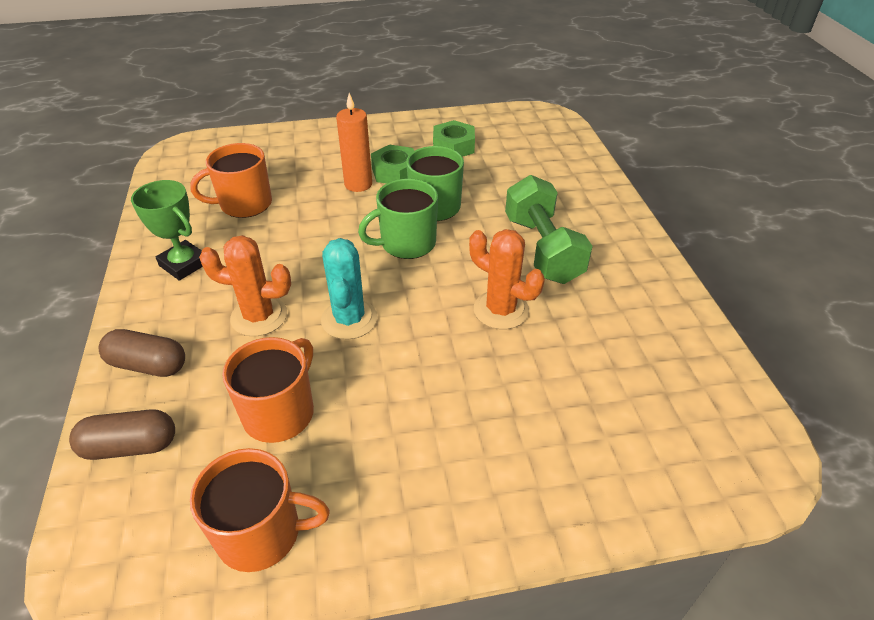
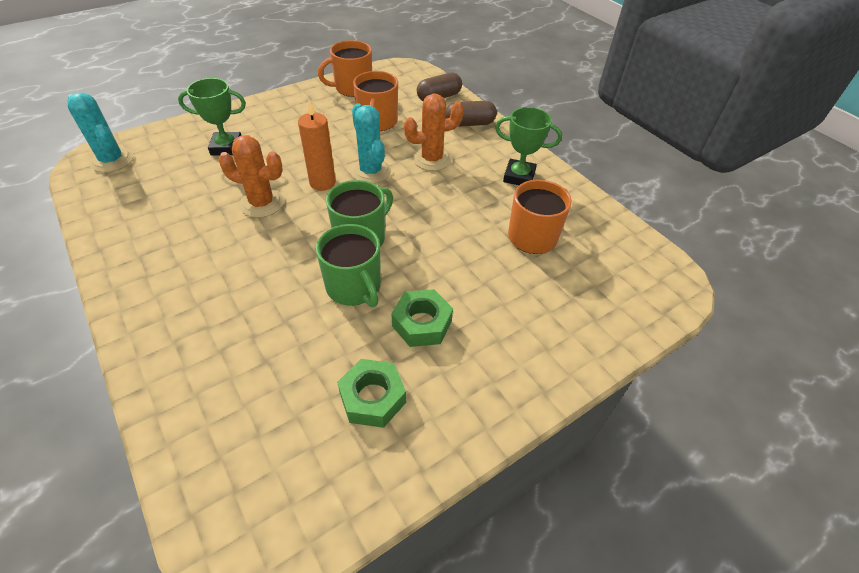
camera: 155 degrees right, 5 degrees up
(358, 184) = (449, 292): orange candle -> orange candle (322, 183)
(539, 425) = (227, 147): none -> green trophy
(542, 249) = (231, 266): green dumbbell -> none
(724, 449) = (112, 160): none -> turquoise cactus

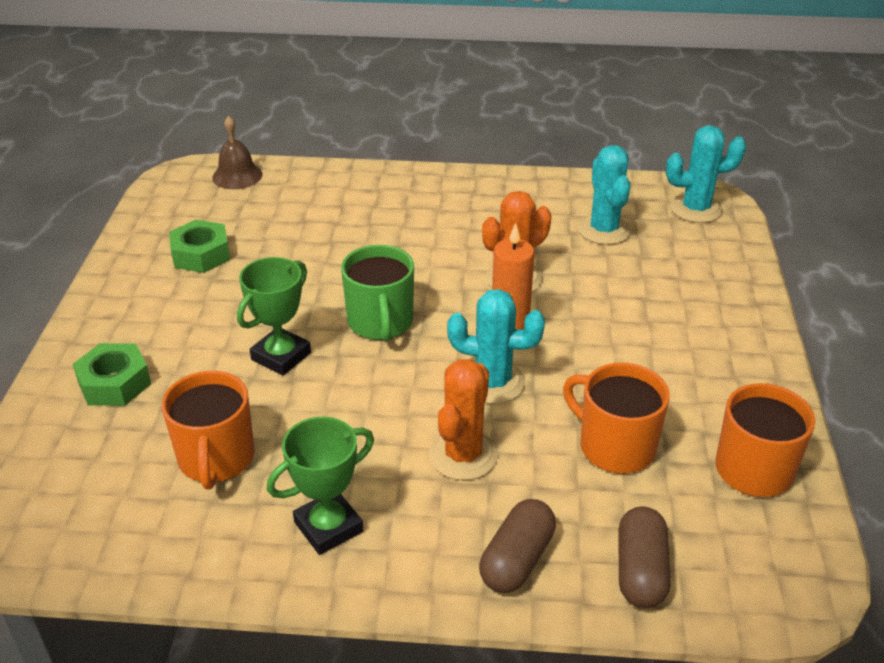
camera: 130 degrees right, 10 degrees down
(168, 188) = (604, 230): none -> turquoise cactus
(212, 486) = (237, 176): none -> brown bell
(227, 147) = (659, 287): green trophy -> green trophy (281, 356)
(354, 287) = (319, 290): green mug -> none
(422, 323) = (227, 310): green nut -> green nut (114, 383)

